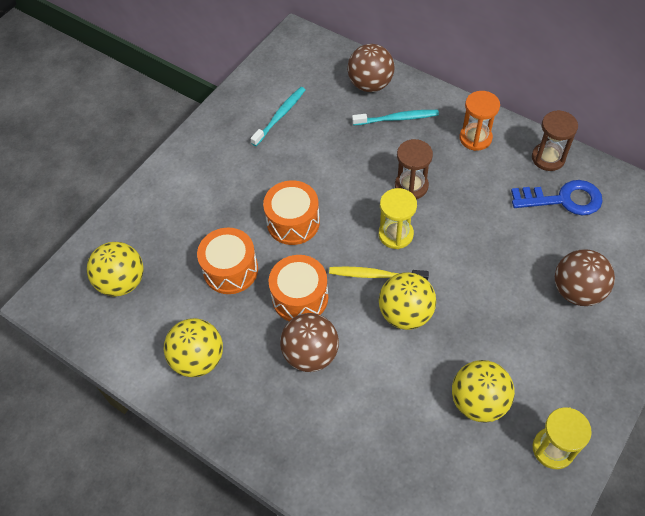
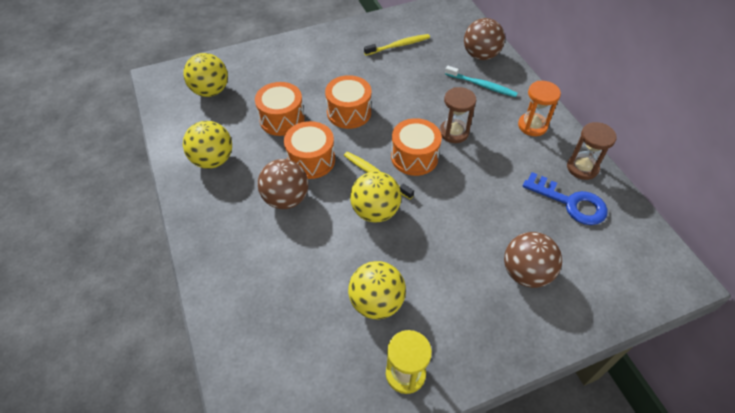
camera: 30 degrees right, 5 degrees down
(280, 116) = (399, 45): turquoise toothbrush -> yellow toothbrush
(395, 234) = (414, 157): yellow hourglass -> orange drum

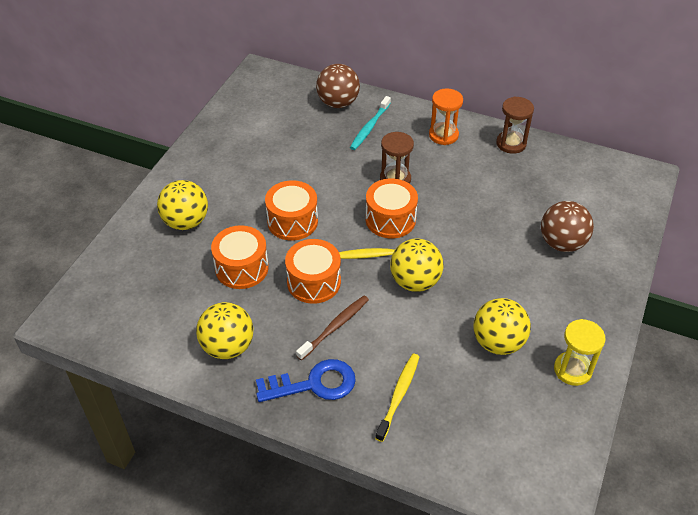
camera: 45 degrees left, 5 degrees down
(210, 91) = (136, 292): yellow ball -> yellow ball (186, 222)
(286, 199) = (335, 327): brown ball -> brown toothbrush
(399, 45) = (259, 136): yellow toothbrush -> yellow toothbrush (399, 395)
(482, 85) = (369, 127): turquoise toothbrush -> turquoise toothbrush turned 135 degrees clockwise
(570, 203) = (532, 174): blue key -> blue key (314, 384)

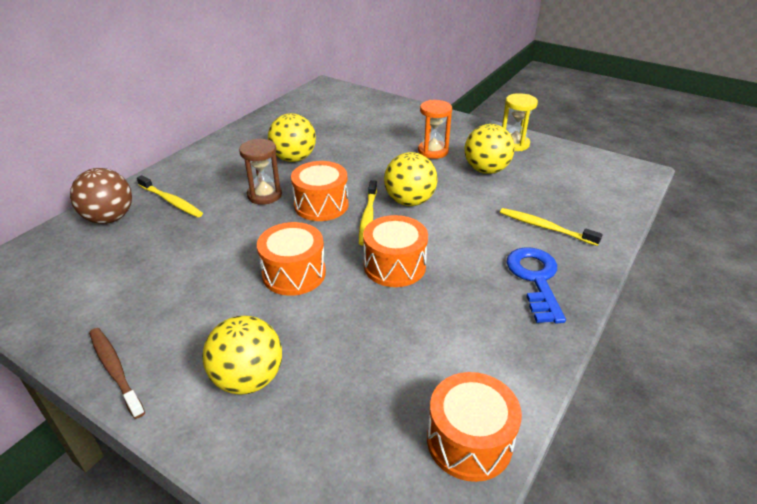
camera: 80 degrees left, 10 degrees down
(228, 347) = (483, 346): yellow ball -> yellow ball (294, 158)
(242, 268) = (357, 324): orange drum -> orange drum (469, 441)
(335, 327) = (460, 257): brown toothbrush -> brown toothbrush (115, 370)
(369, 127) = (171, 201): turquoise toothbrush -> yellow toothbrush
(443, 135) = (218, 160): orange hourglass -> orange hourglass (433, 151)
(511, 143) = (254, 129): brown hourglass -> none
(562, 243) = (384, 127): brown ball -> none

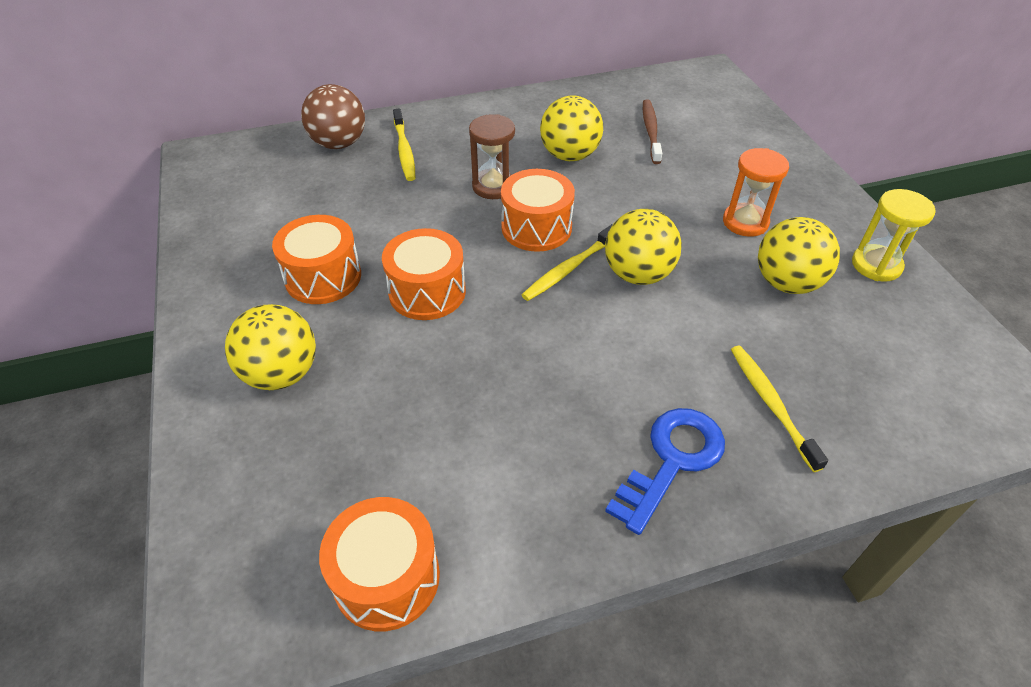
camera: 40 degrees right, 10 degrees up
(115, 370) = (204, 297): brown toothbrush -> brown toothbrush (651, 131)
(394, 266) = (531, 343): orange drum -> orange drum (323, 277)

